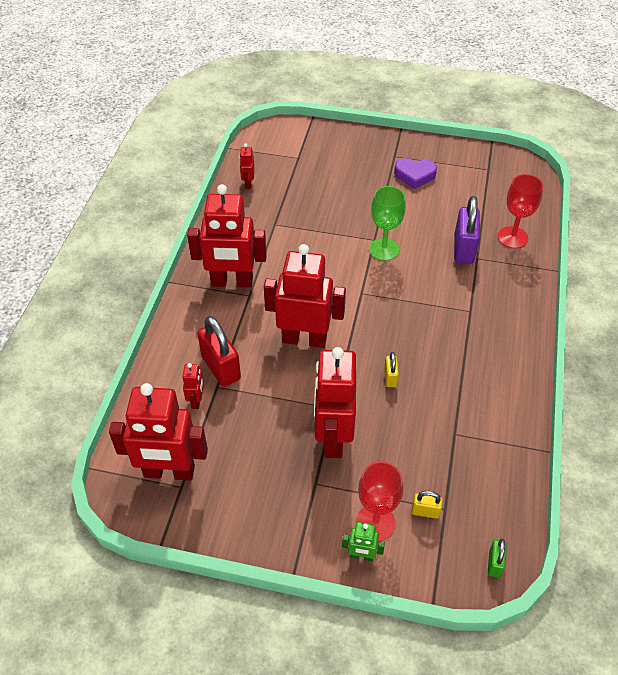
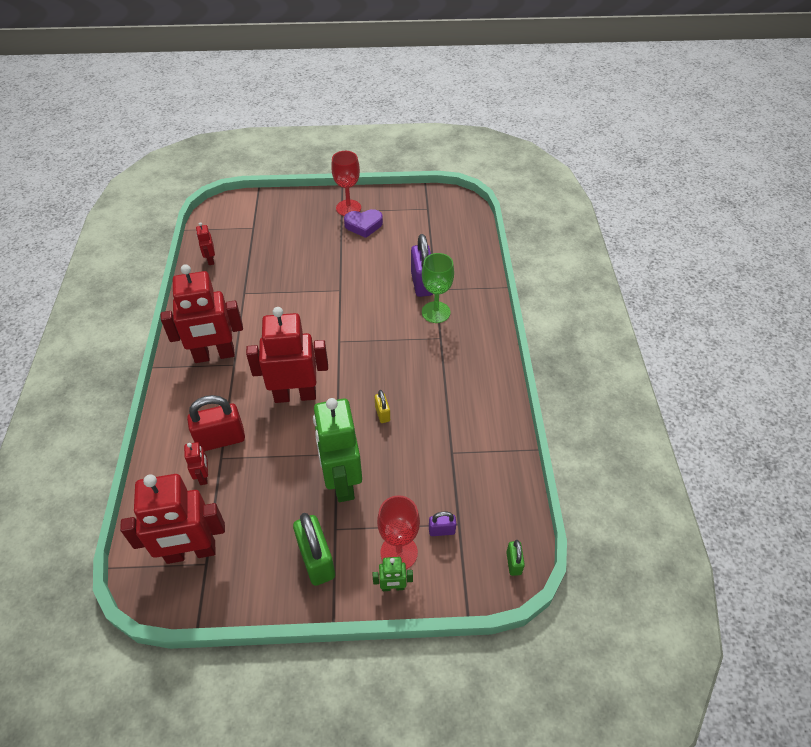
camera: 15 degrees left, 0 degrees up
(221, 368) = (221, 439): red padlock -> red padlock turned 60 degrees counterclockwise
(290, 510) = (316, 560): none -> green padlock
(333, 437) = (342, 481): red robot -> green robot
(384, 249) = (350, 297): green goblet -> green goblet (436, 312)
(425, 511) = (441, 530): yellow padlock -> purple padlock
(512, 237) = (462, 265): red goblet -> red goblet (348, 208)

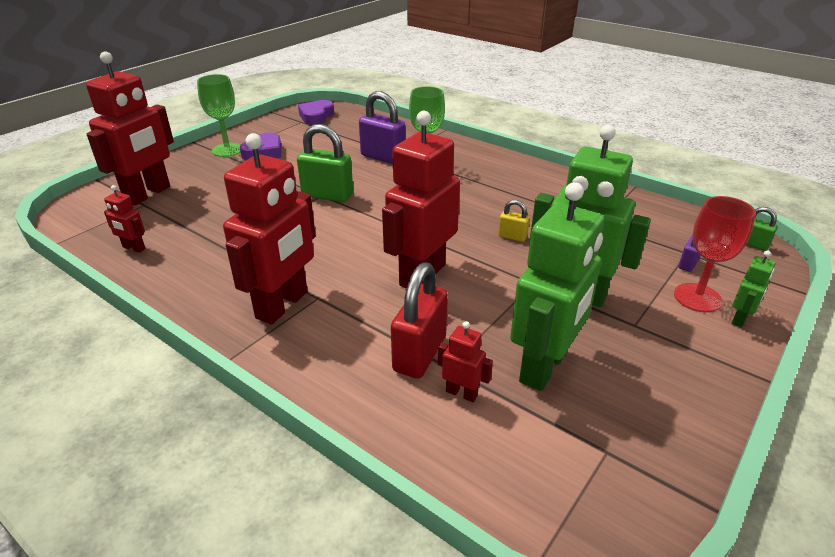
camera: 50 degrees left, 15 degrees down
(191, 552) = (577, 458): red robot -> red robot (148, 194)
(254, 502) = (544, 367): none -> green robot
(316, 560) = (669, 355): green padlock -> green padlock (327, 195)
(348, 208) = (227, 150): red goblet -> green goblet
(444, 209) = (316, 116): none -> purple heart

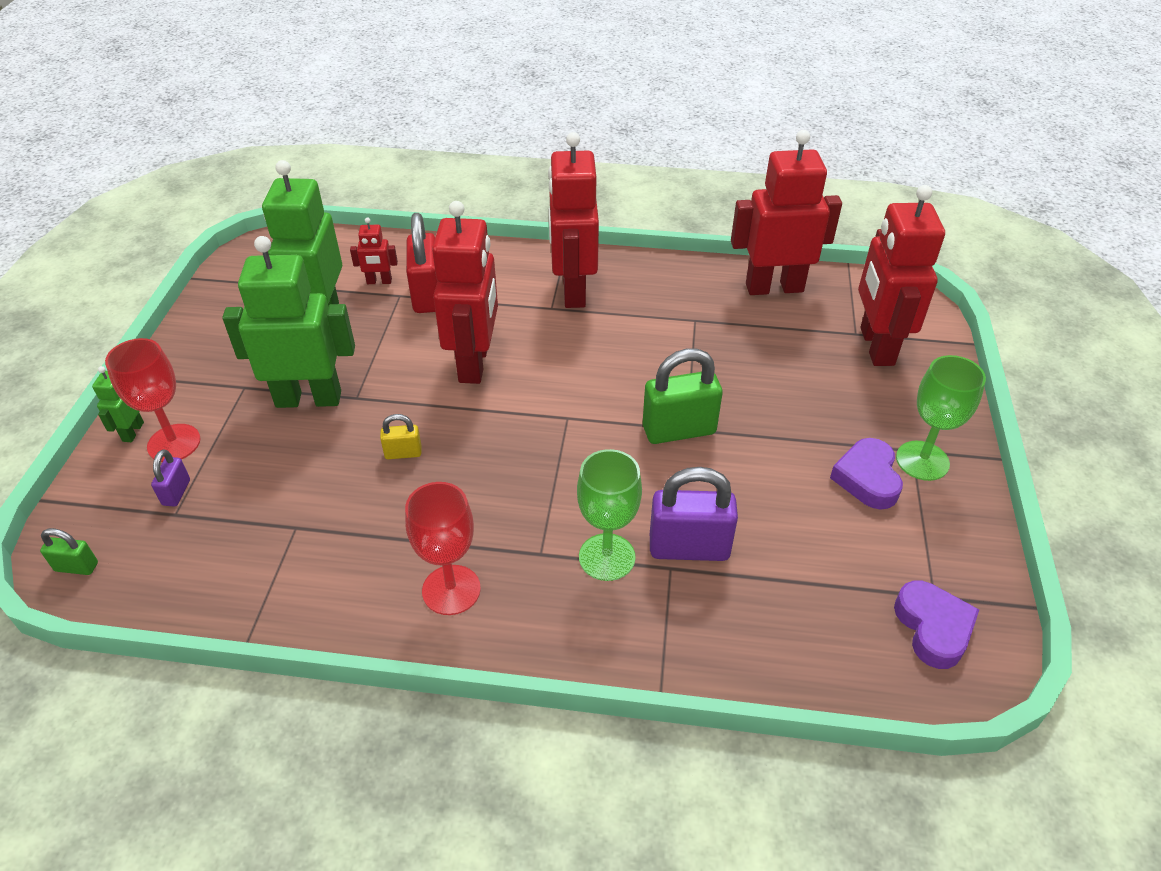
camera: 150 degrees right, 10 degrees up
(134, 248) = (774, 287): red robot -> red robot, size x2.27
(515, 176) = (451, 590): none -> red goblet

